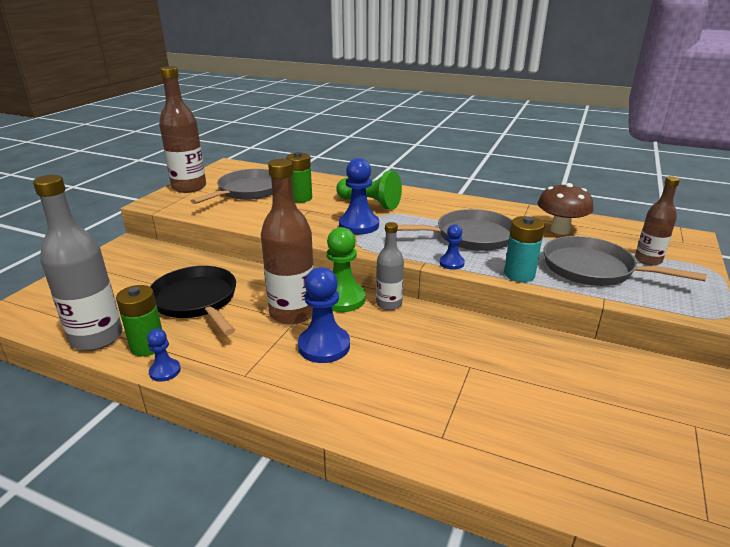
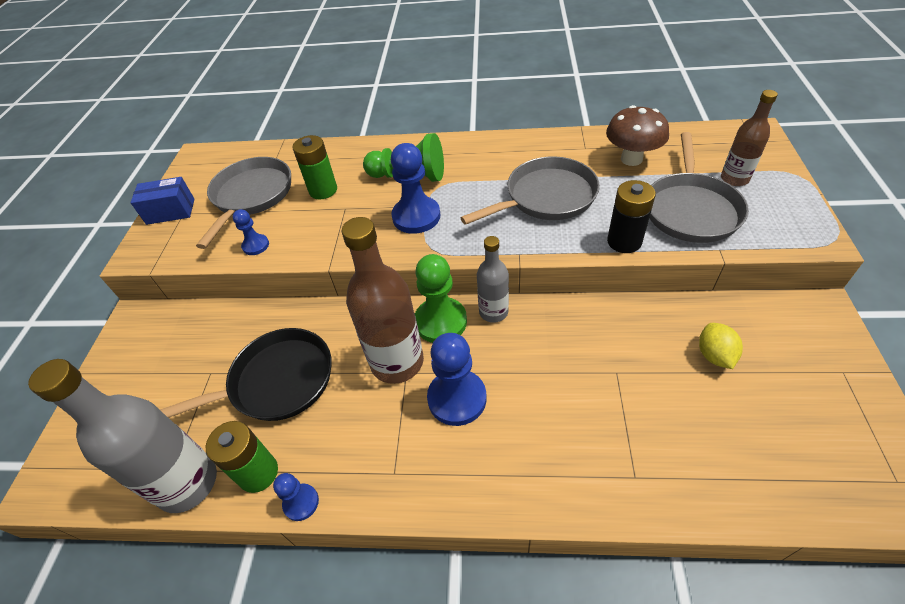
camera: 15 degrees left, 20 degrees up
(189, 187) = (170, 211): brown bottle -> blue box
(197, 301) = (276, 382): black pan -> black pan turned 120 degrees clockwise
(451, 263) = (548, 246): blue pawn -> blue pawn (256, 245)
(519, 274) = (624, 241): turquoise battery -> black battery
(568, 380) = (714, 355): none -> yellow lemon
(593, 269) = (690, 209): grey pan -> grey pan turned 90 degrees counterclockwise

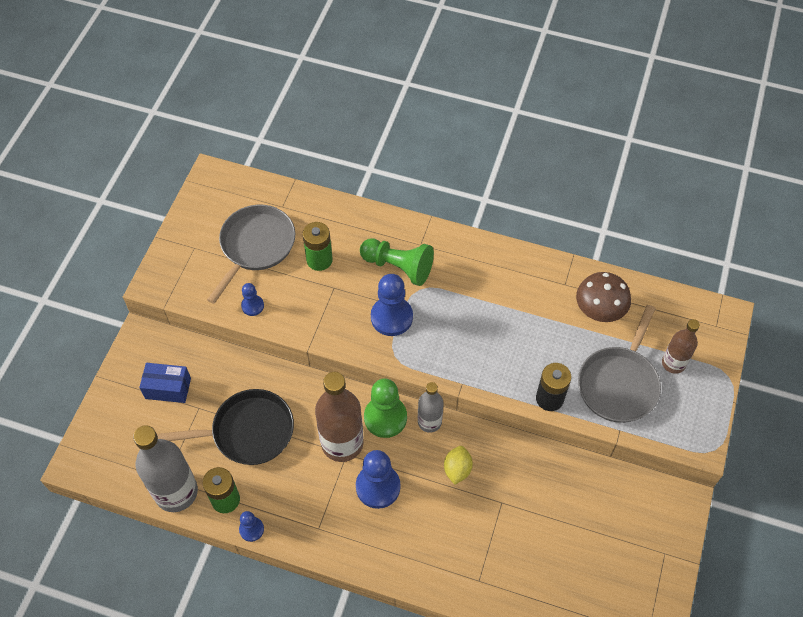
camera: 10 degrees right, 10 degrees up
(170, 211) = (184, 242): blue box -> blue box (168, 388)
(546, 197) = (507, 331): grey pan -> none
(714, 355) = (580, 511): yellow lemon -> yellow lemon (457, 469)

